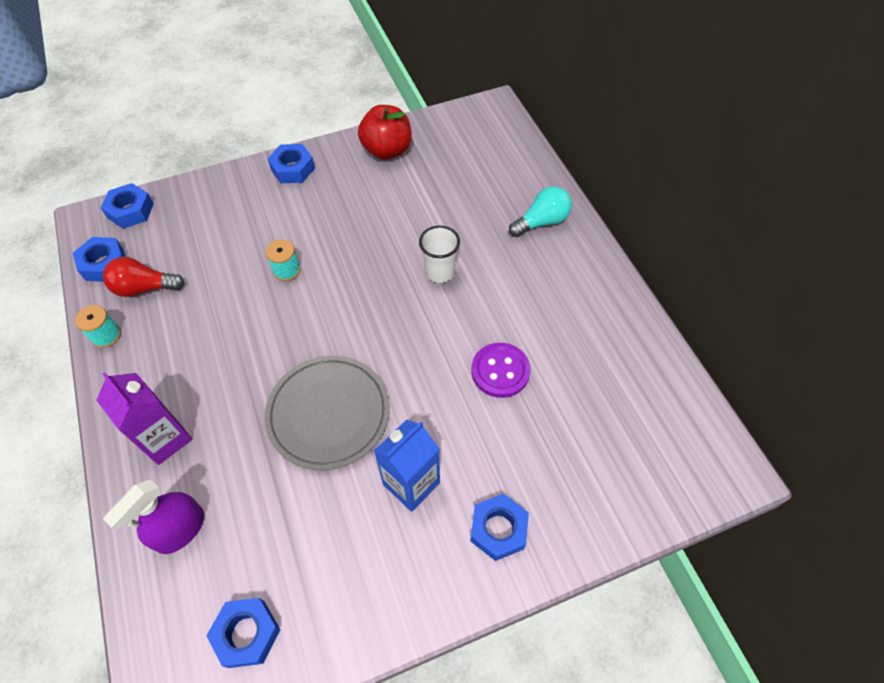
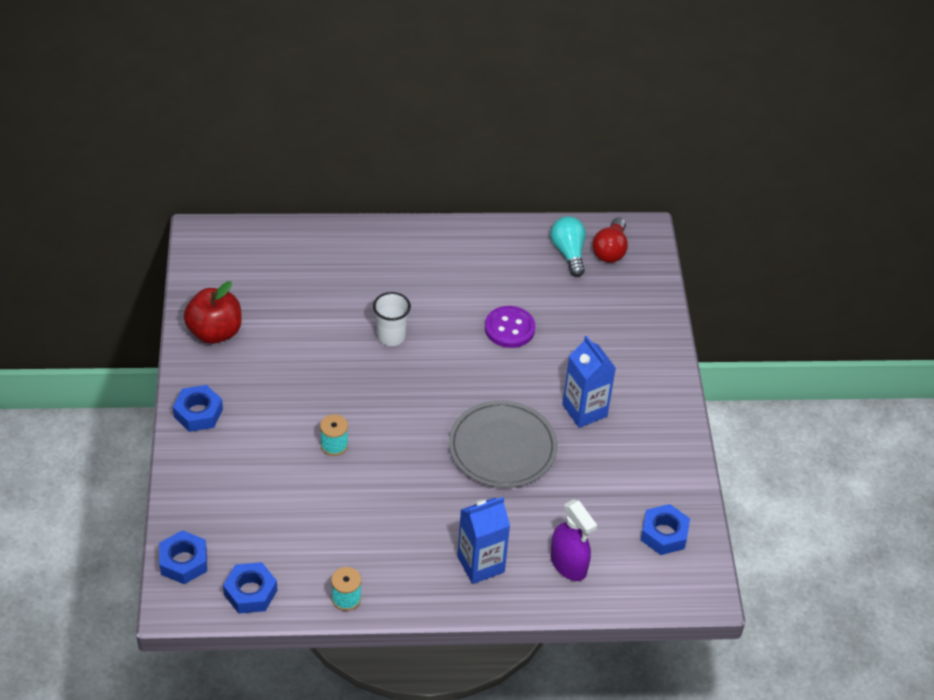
camera: 75 degrees left, 10 degrees down
(144, 288) = (300, 561): red light bulb -> red light bulb (610, 250)
(165, 439) = (480, 564): purple carton -> blue carton
(498, 529) = (638, 371): blue nut -> none
(542, 222) = (369, 251): turquoise light bulb -> turquoise light bulb (568, 253)

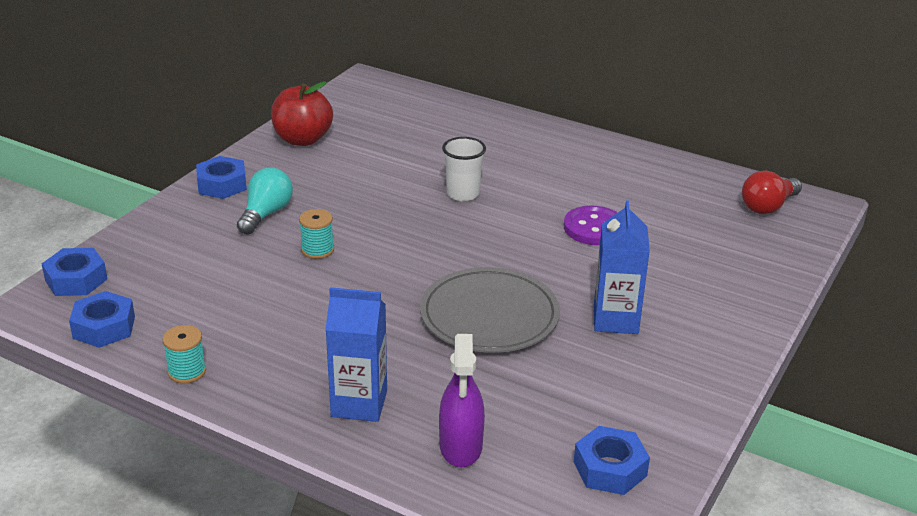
camera: 35 degrees right, 15 degrees down
(568, 253) = (717, 194): turquoise light bulb -> turquoise light bulb (266, 214)

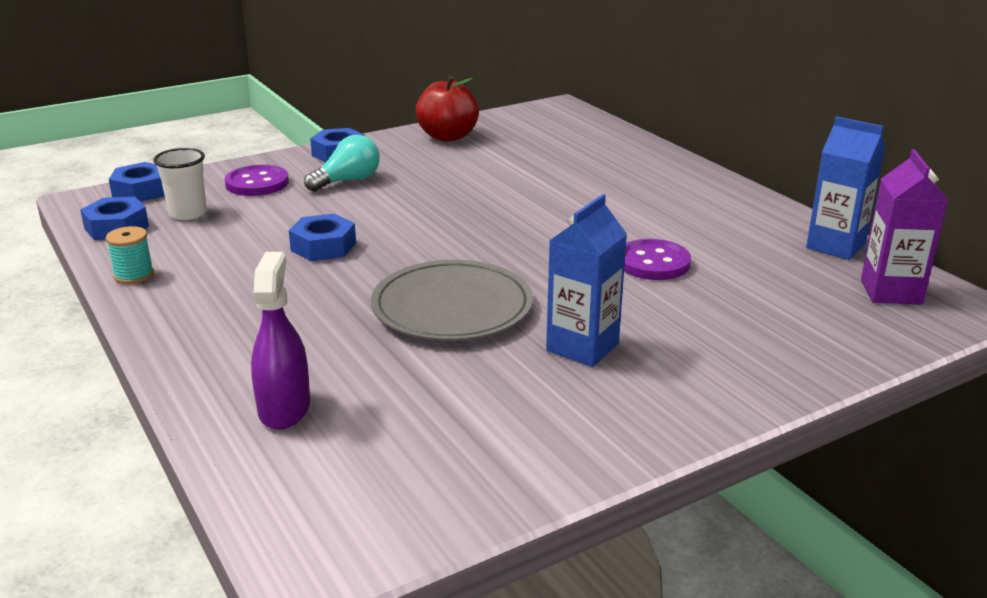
camera: 30 degrees right, 5 degrees down
(182, 239) = (257, 183): none -> purple button
(317, 250) = (357, 216): turquoise spool -> none
(359, 403) = (239, 342): blue carton -> blue carton (835, 246)
(461, 447) = (284, 408): purple spray bottle -> purple spray bottle turned 150 degrees clockwise
(463, 194) = (547, 205): white cup -> white cup (188, 213)
(610, 468) = (410, 482): blue nut -> blue nut (323, 246)
(768, 206) = (891, 292): red light bulb -> purple carton

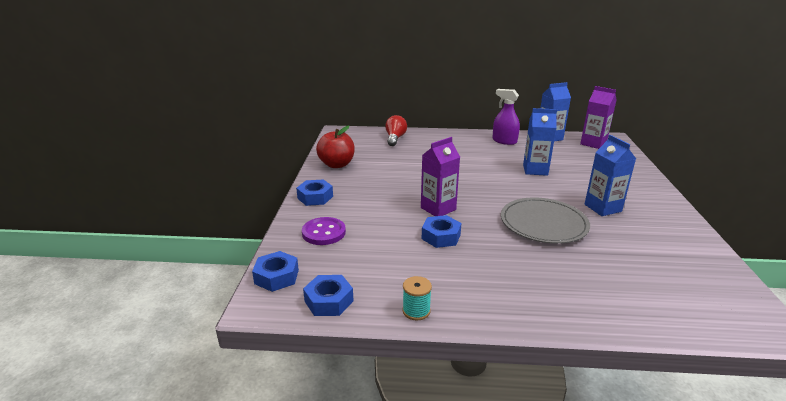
camera: 55 degrees left, 0 degrees up
(188, 213) = (340, 268): white cup -> none
(284, 408) = (624, 298): purple spray bottle -> purple spray bottle (504, 141)
(348, 181) = (359, 206): turquoise light bulb -> none
(402, 226) = (438, 209): none -> purple carton
(598, 141) = (395, 138): none -> red light bulb
(653, 262) = (535, 170): purple button -> blue carton

